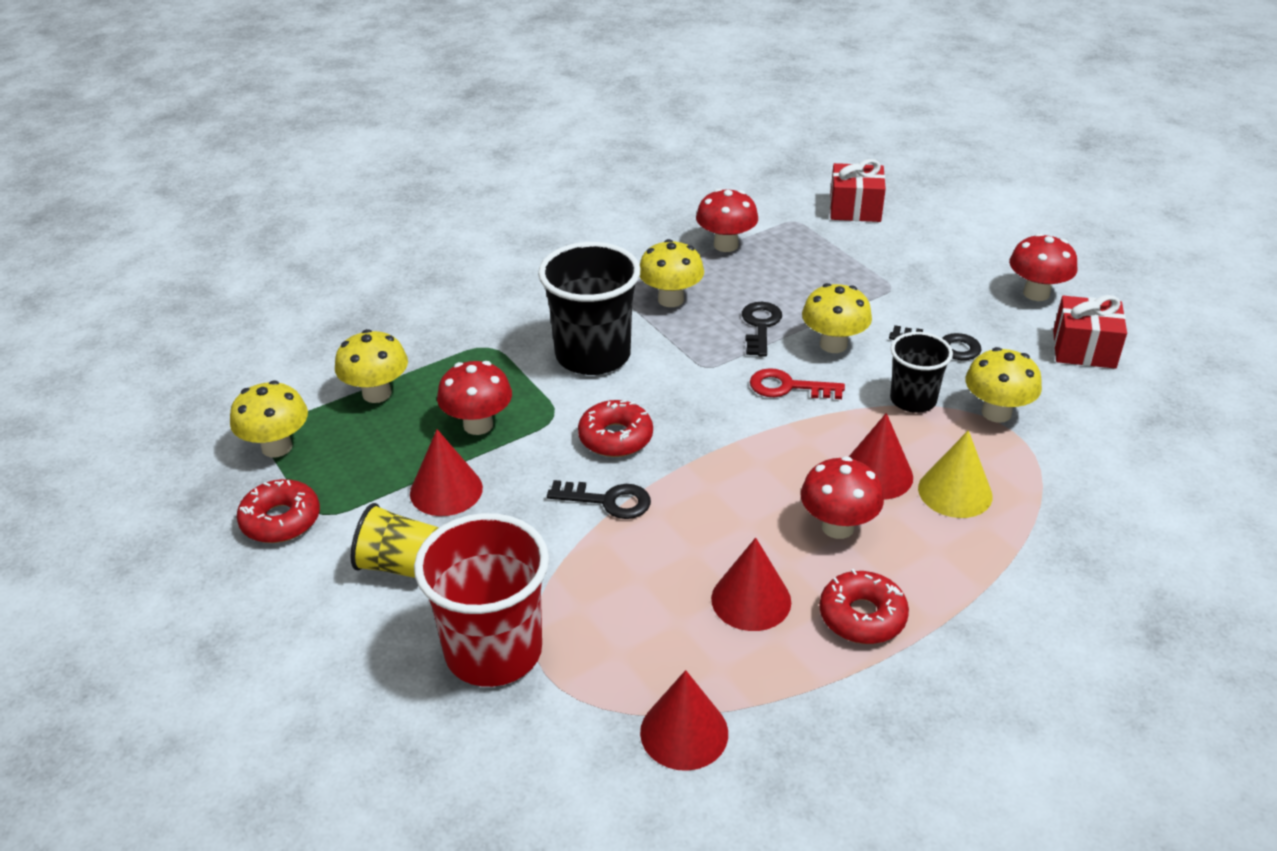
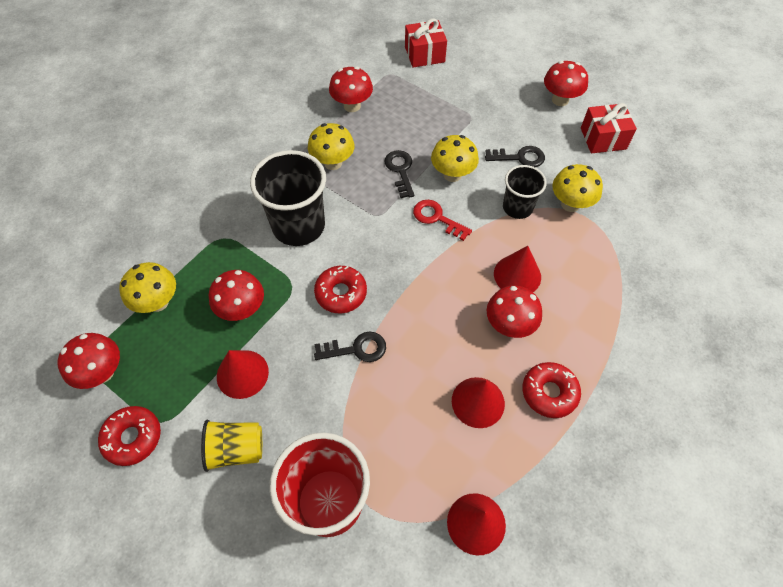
camera: 20 degrees left, 20 degrees up
(277, 447) = (102, 372): yellow mushroom -> red mushroom
(788, 387) = (437, 218): red key -> red key turned 45 degrees clockwise
(955, 492) = (568, 275): yellow cone -> none

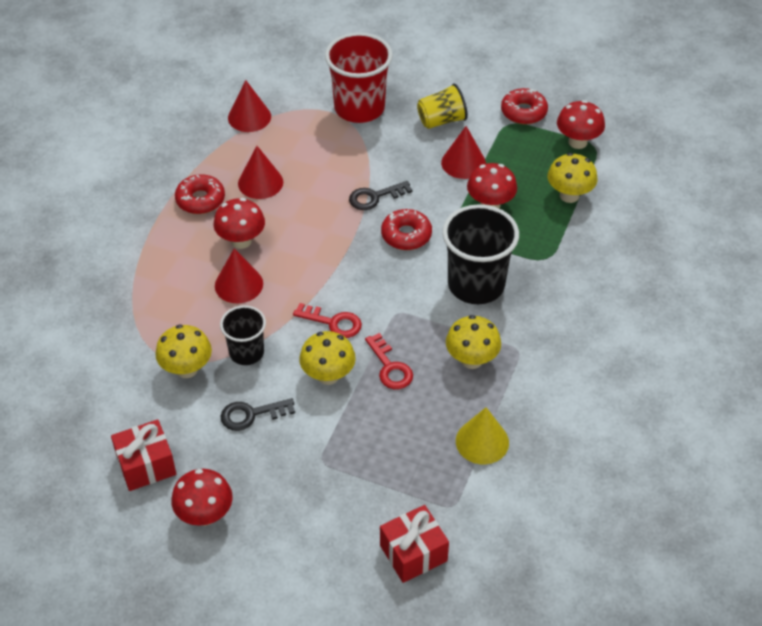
camera: 165 degrees right, 10 degrees down
(352, 106) = (482, 441): red mushroom -> yellow cone
(400, 170) = (390, 367): black key -> red key

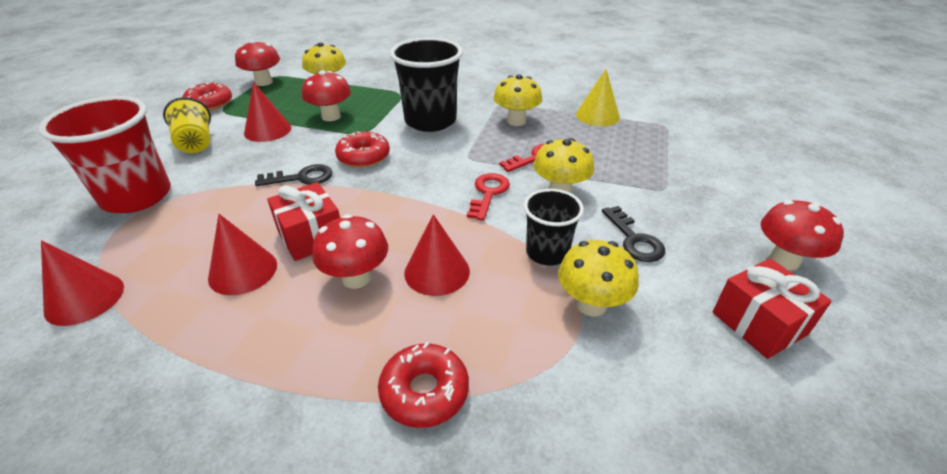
camera: 95 degrees left, 10 degrees down
(200, 200) = (258, 335): red donut -> red donut (424, 391)
(375, 197) = (301, 178): black key -> black key turned 75 degrees counterclockwise
(413, 553) = (721, 139): red gift -> red gift (311, 236)

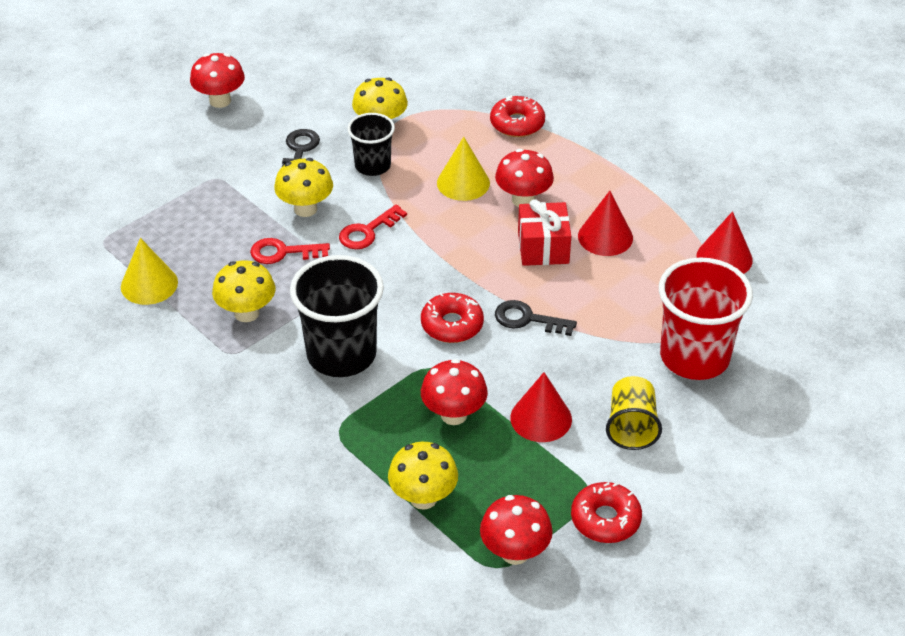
camera: 150 degrees left, 5 degrees up
(437, 271) = (463, 183): red cone -> yellow cone
(759, 323) = (295, 82): red gift -> none

